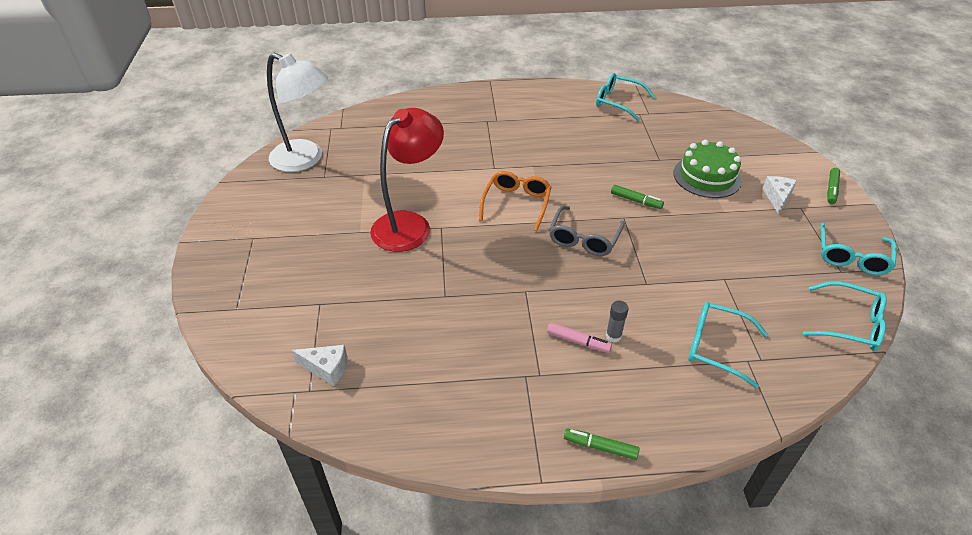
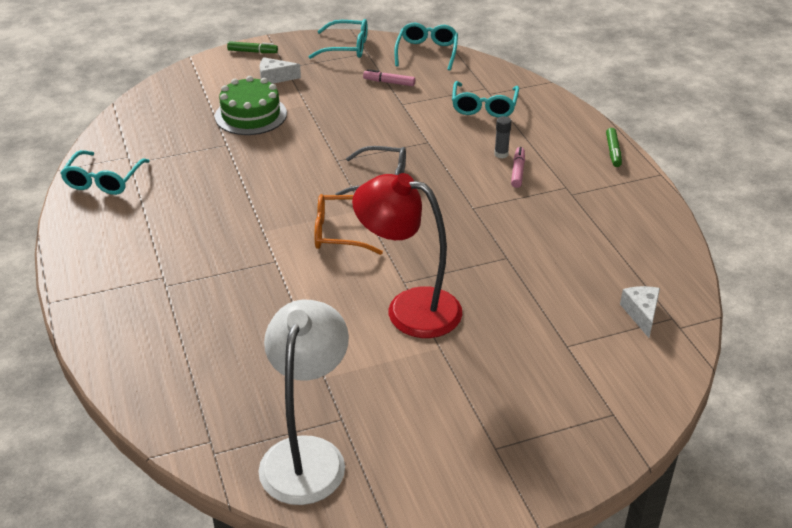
camera: 105 degrees left, 5 degrees down
(636, 201) = (307, 154): green marker -> none
(771, 277) = (389, 82): none -> pink marker

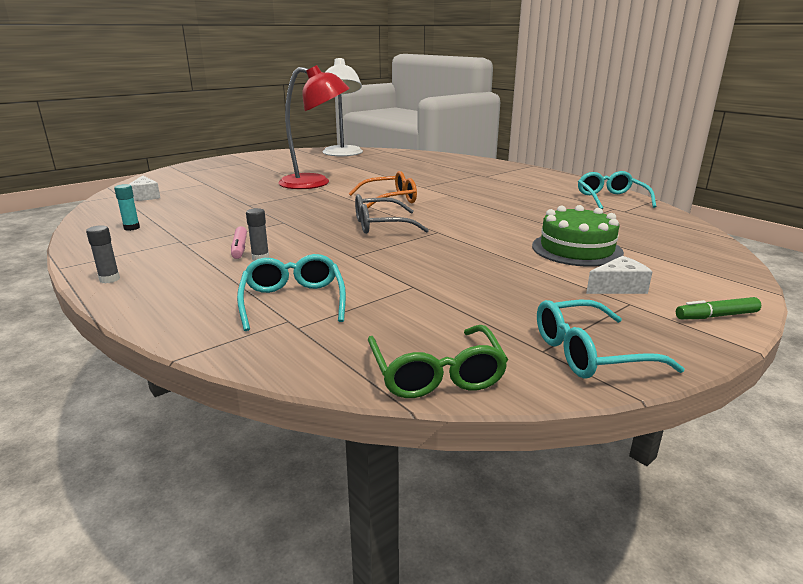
camera: 160 degrees right, 15 degrees down
(389, 82) = (456, 309): pink marker -> none
(427, 52) = (436, 374): turquoise glasses -> green glasses
(613, 152) = (109, 279): green marker -> grey glue stick
(626, 229) = (132, 228): none -> turquoise glue stick

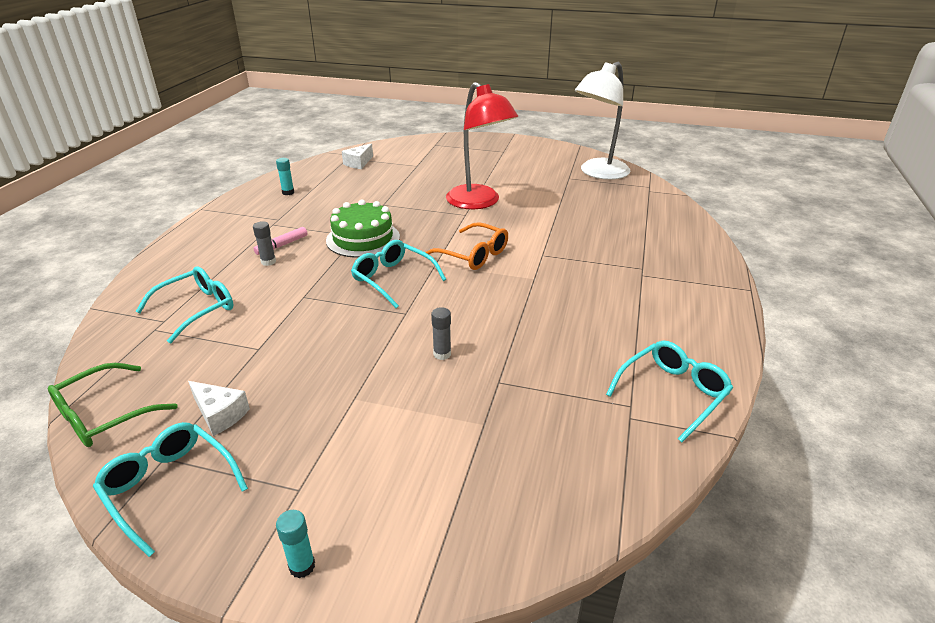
camera: 55 degrees right, 10 degrees up
(109, 279) = (193, 232): grey glue stick -> grey glue stick (442, 354)
(381, 225) = (393, 279): grey glasses -> turquoise glasses
(576, 249) = (433, 414): green cake -> green cake (363, 238)
(618, 287) = (338, 472): white cheese -> white cheese (220, 414)
(716, 316) = (302, 566): green marker -> turquoise glue stick

